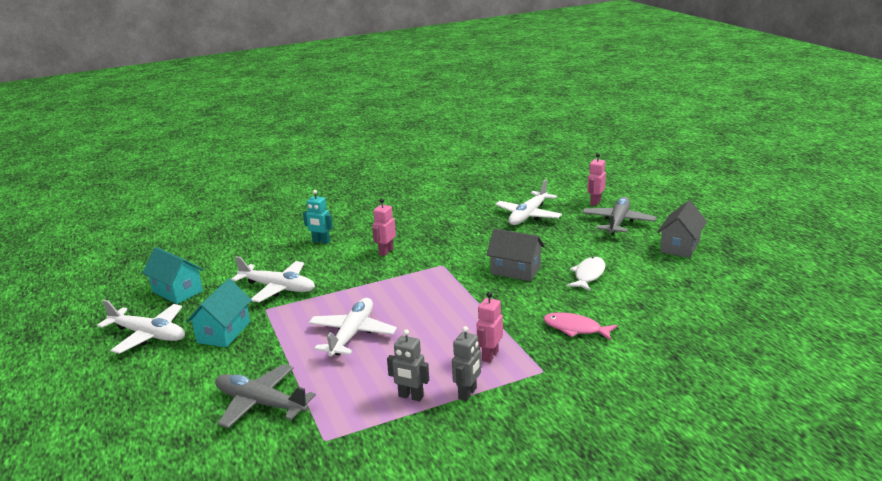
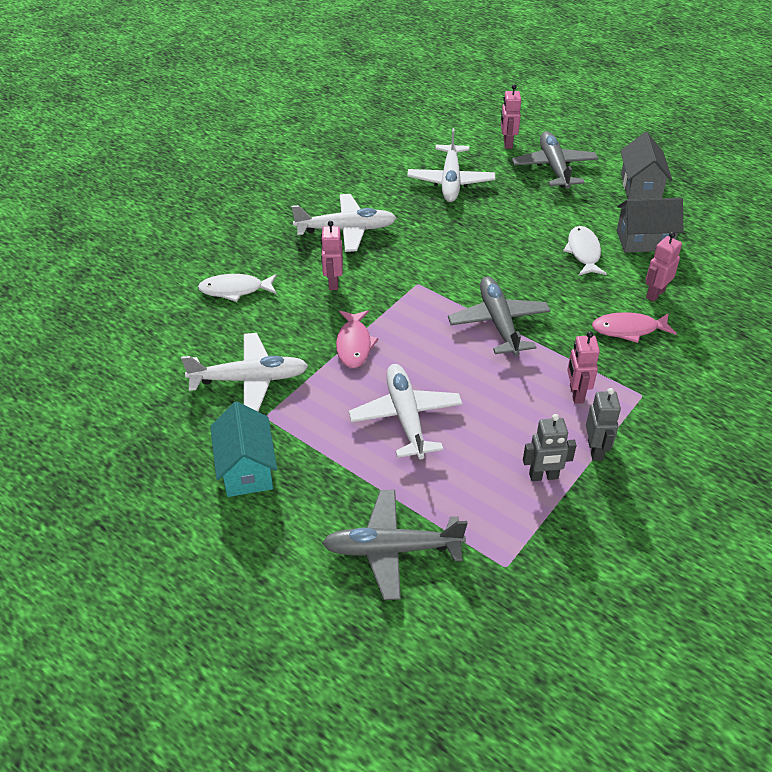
camera: 30 degrees left, 20 degrees up
(148, 335) = (148, 509): white plane -> white plane (346, 230)
(177, 291) = (117, 428): turquoise house -> none
(321, 242) = (235, 290): turquoise robot -> white fish
(363, 287) = (354, 344): none -> pink fish
(476, 300) = (499, 323): none -> grey plane
(515, 270) = (505, 268): grey house -> grey house (644, 240)
(622, 313) = (655, 294): none -> pink robot

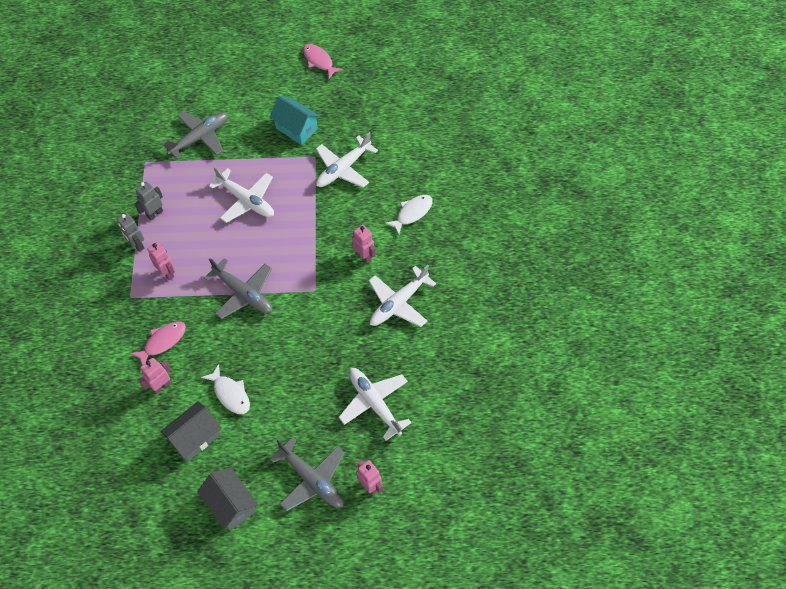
camera: 140 degrees right, 15 degrees up
(354, 344) = (311, 224): pink fish -> pink fish (319, 61)
(655, 294) = (161, 386): pink robot -> pink robot turned 135 degrees counterclockwise

